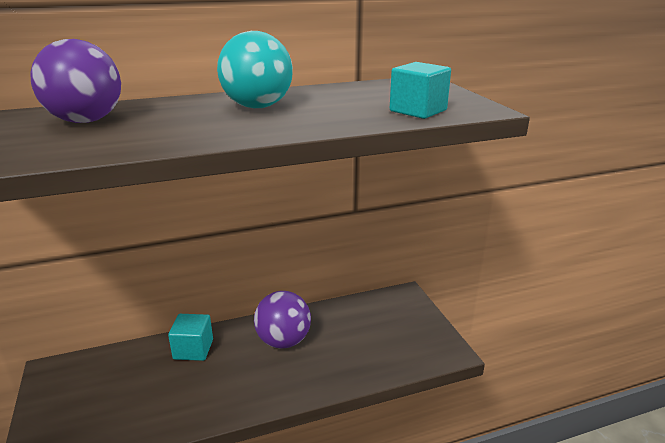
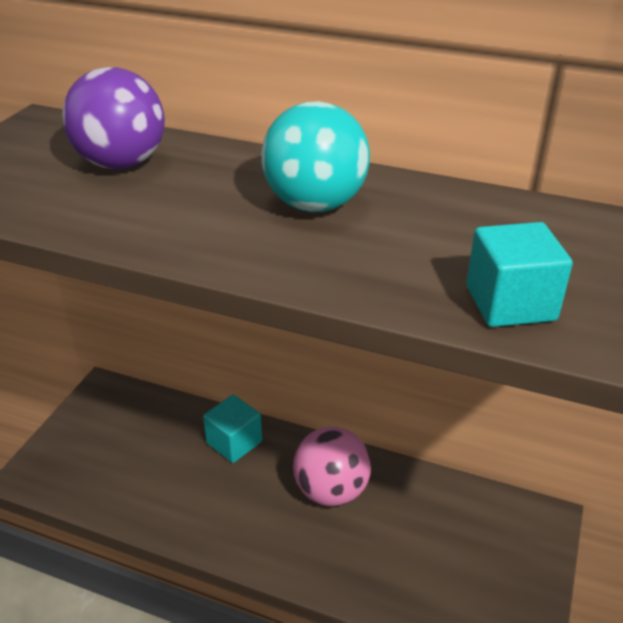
camera: 40 degrees right, 10 degrees up
(283, 341) = (331, 490): purple ball -> pink ball

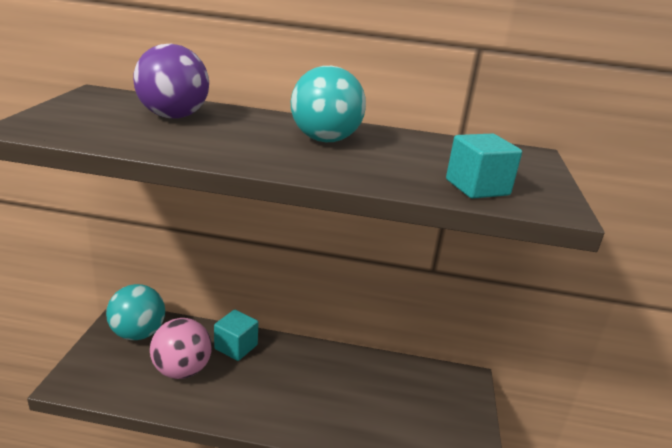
camera: 15 degrees left, 10 degrees down
(118, 414) = (138, 333): none -> turquoise ball
(331, 490) = (316, 373): pink ball -> pink ball (182, 370)

